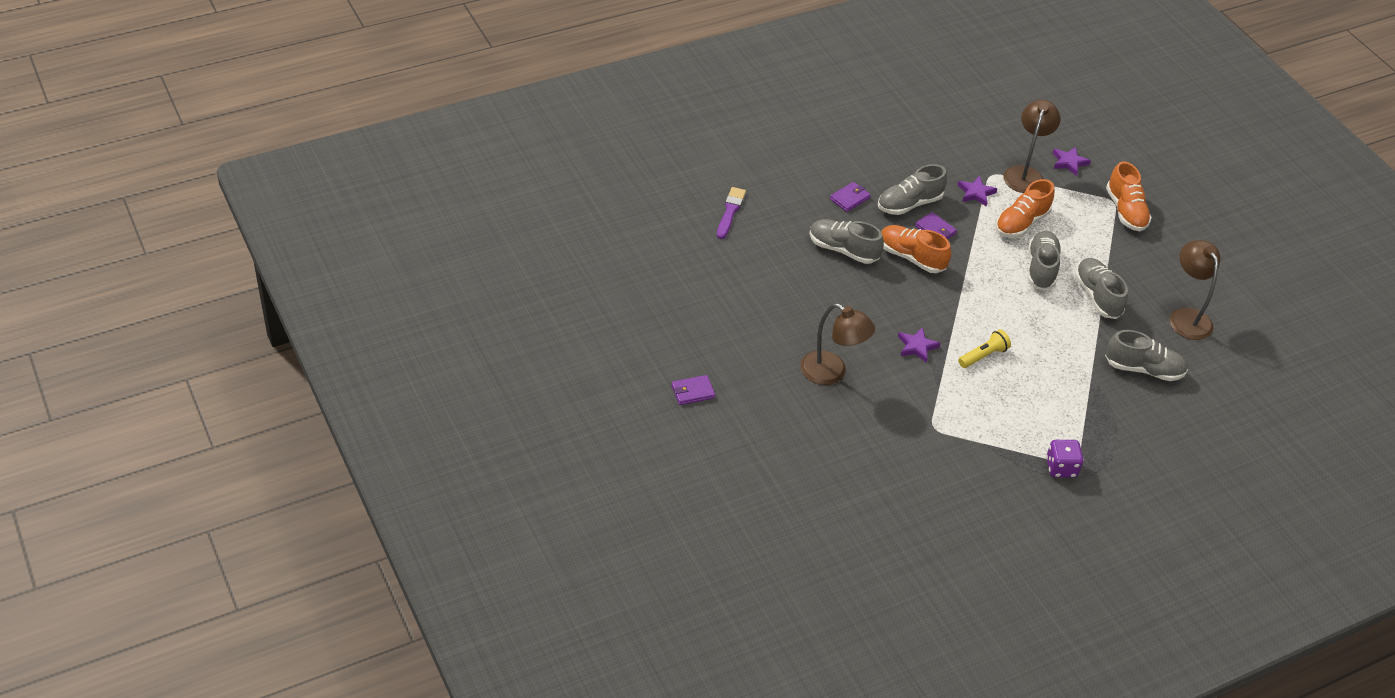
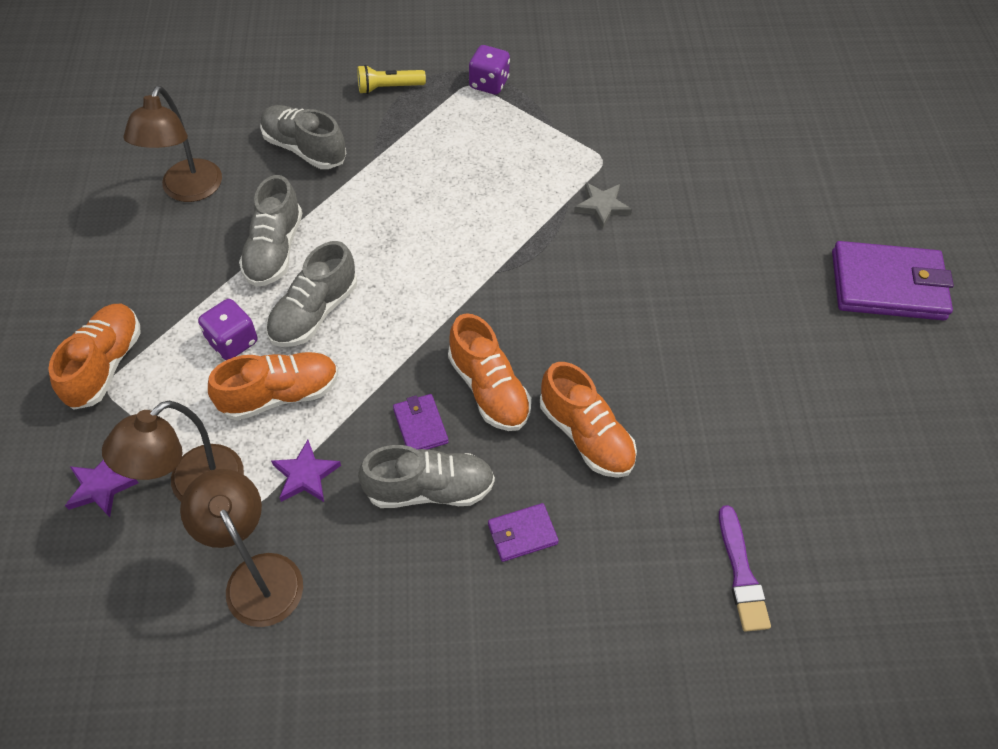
camera: 155 degrees left, 10 degrees up
(693, 392) = (887, 285): purple wallet -> purple wallet, size x2.10
(730, 212) = (741, 573): purple brush -> purple brush turned 45 degrees counterclockwise
(831, 373) = (694, 256): brown lamp -> brown lamp (257, 575)
(843, 250) = (585, 435): grey shoe -> orange shoe
(913, 390) = (602, 206): none -> grey star
(917, 346) = (564, 257): purple star -> none
(983, 356) = (486, 220): yellow flashlight -> yellow flashlight (389, 88)
(1071, 241) = (233, 341): none -> purple dice

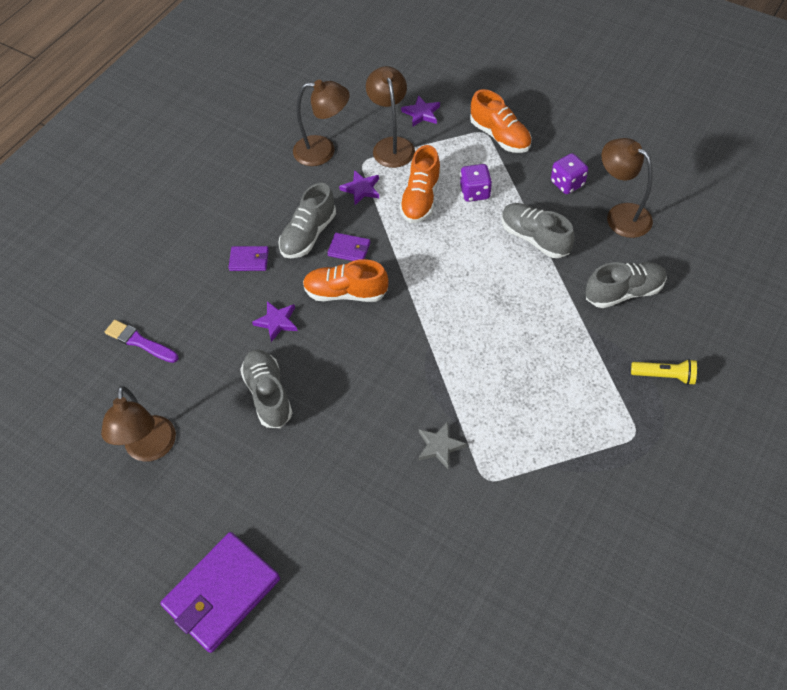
camera: 130 degrees right, 0 degrees up
(314, 312) = (468, 236): grey shoe -> grey shoe (268, 394)
(389, 88) = (664, 376): yellow flashlight -> yellow flashlight turned 75 degrees clockwise
(489, 84) = (628, 450): purple dice -> purple dice (567, 183)
(522, 534) = (249, 260): purple wallet -> purple wallet turned 75 degrees clockwise
(585, 435) = (276, 322): orange shoe -> purple star
(840, 449) = (150, 449): none -> brown lamp

